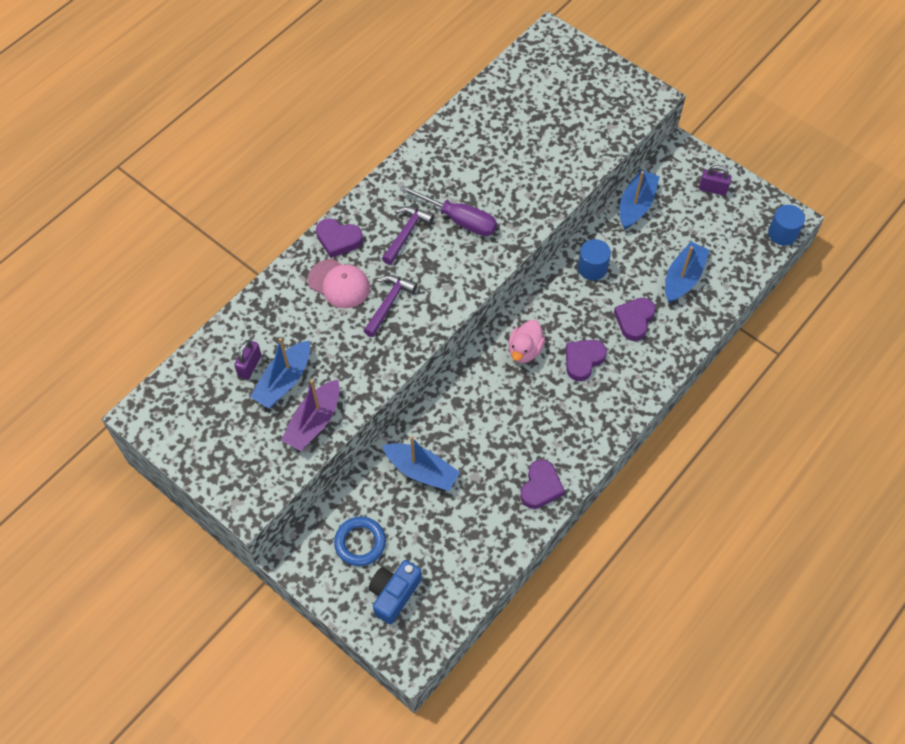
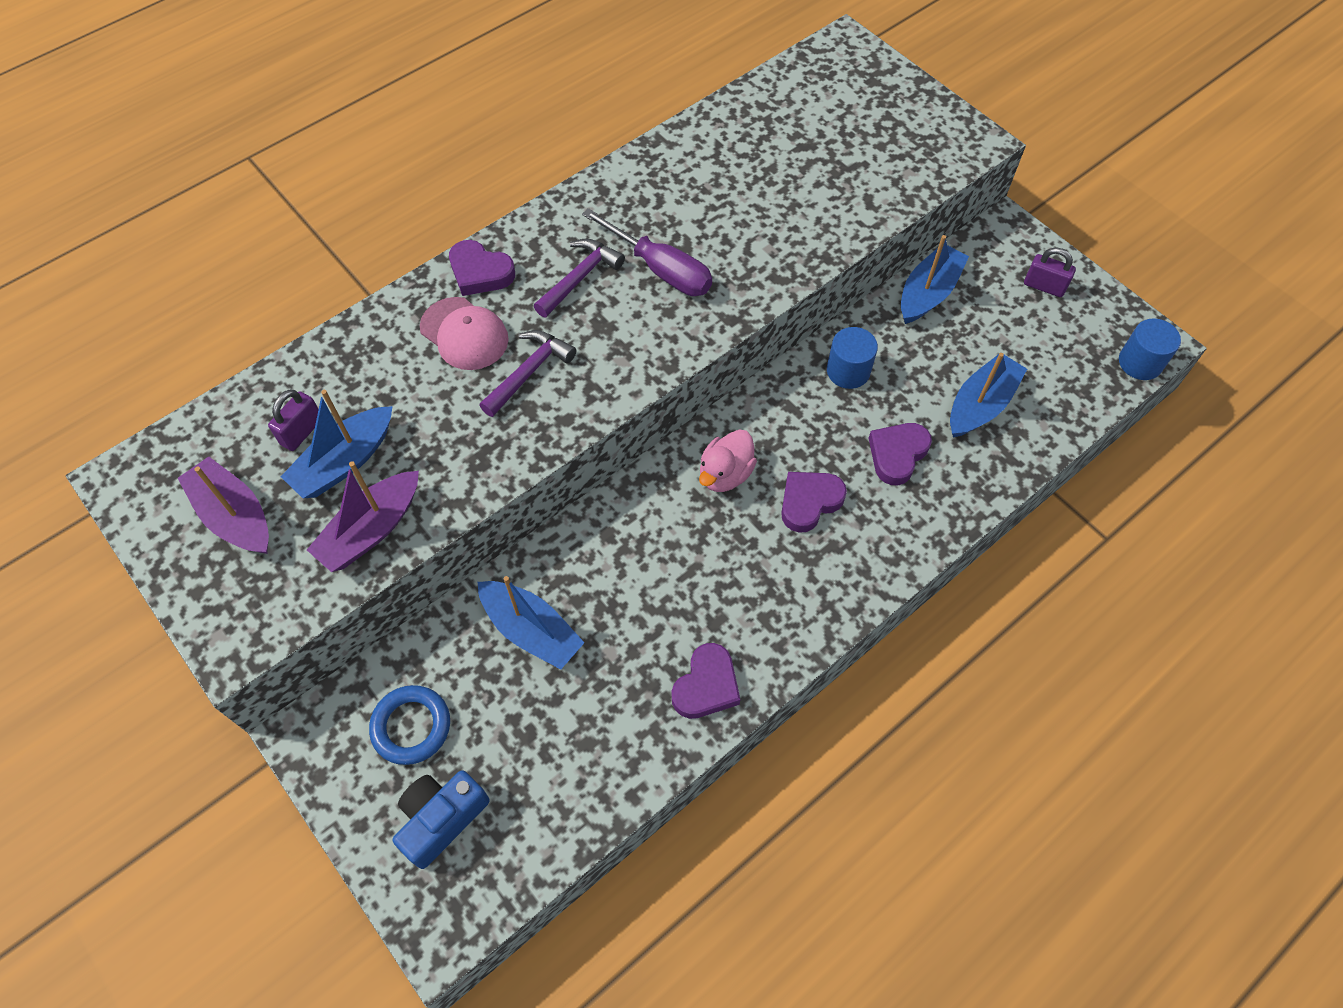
camera: 10 degrees right, 0 degrees up
(223, 427) = (235, 516): none -> purple boat

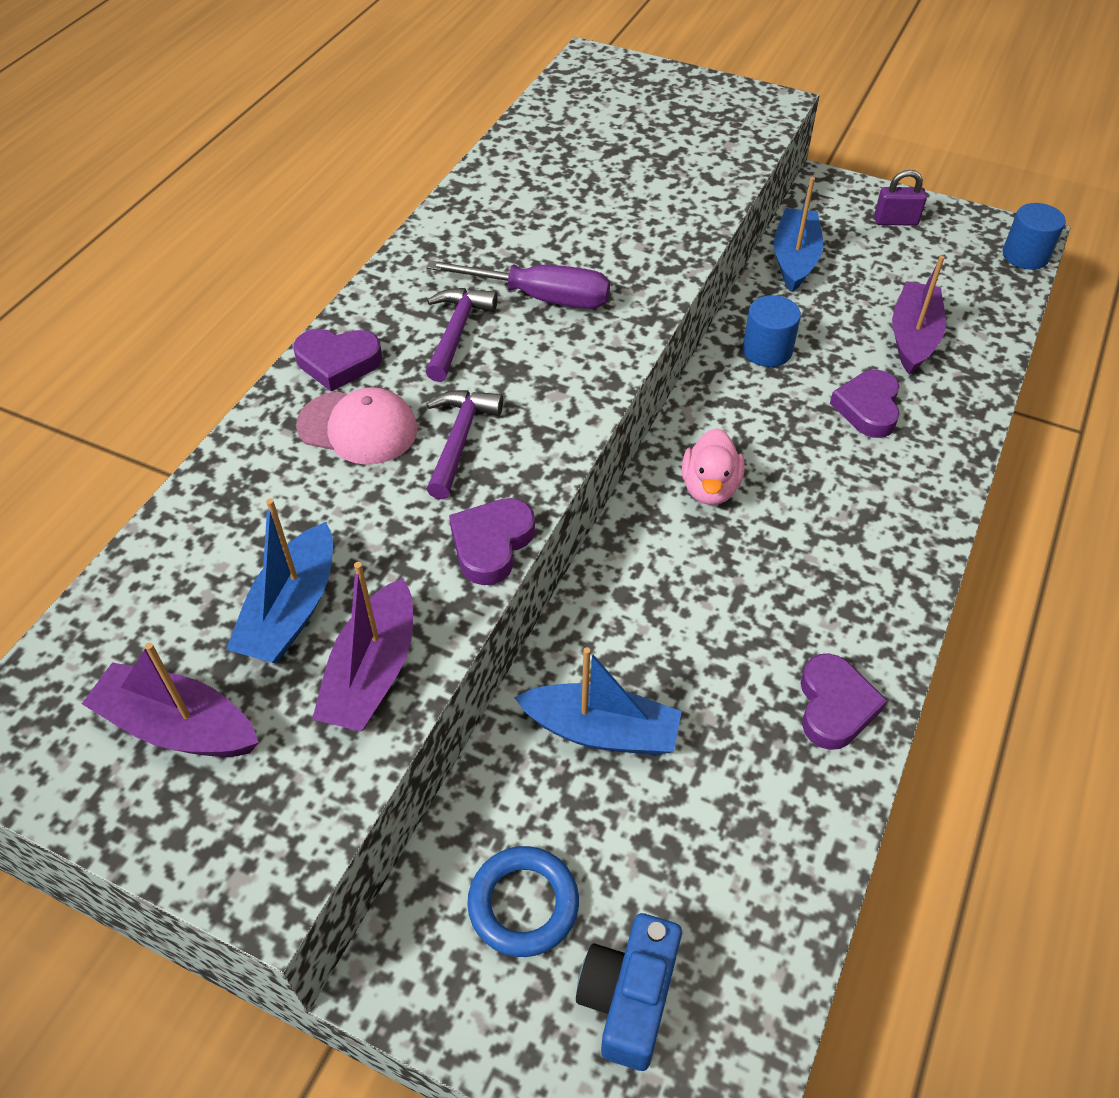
camera: 25 degrees left, 10 degrees down
(302, 431) = (214, 598): purple padlock -> none
(809, 502) = (814, 483): purple heart -> purple heart (491, 544)
(980, 405) = (913, 337): blue boat -> purple boat

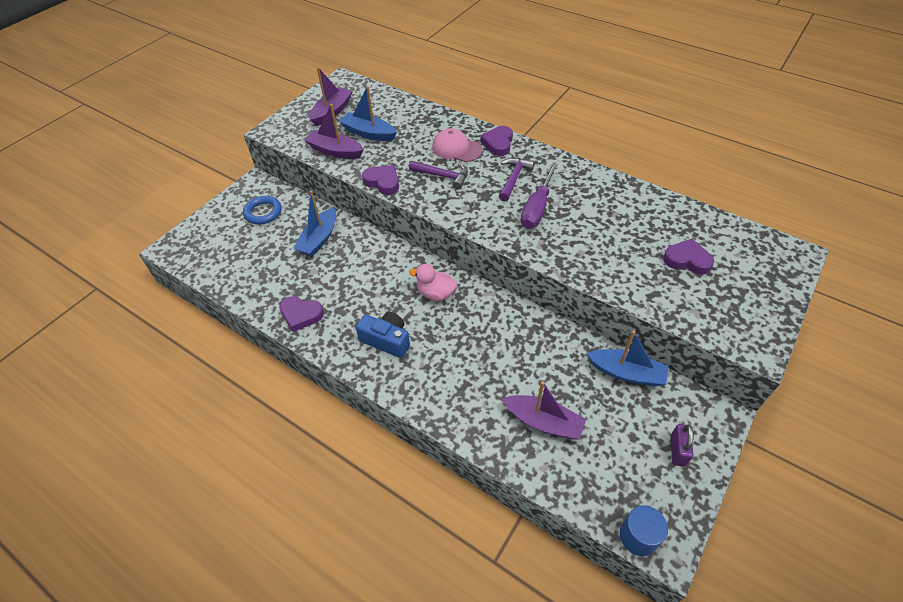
camera: 100 degrees right, 0 degrees up
(358, 428) = (456, 149): pink cap -> pink cap turned 90 degrees clockwise
(457, 332) = (513, 178): purple hammer -> purple hammer turned 90 degrees counterclockwise
(629, 997) = (220, 234): blue camera -> blue camera (386, 340)
(767, 350) = (536, 338): blue cylinder -> none
(868, 408) = (482, 378): purple heart -> purple heart (687, 260)

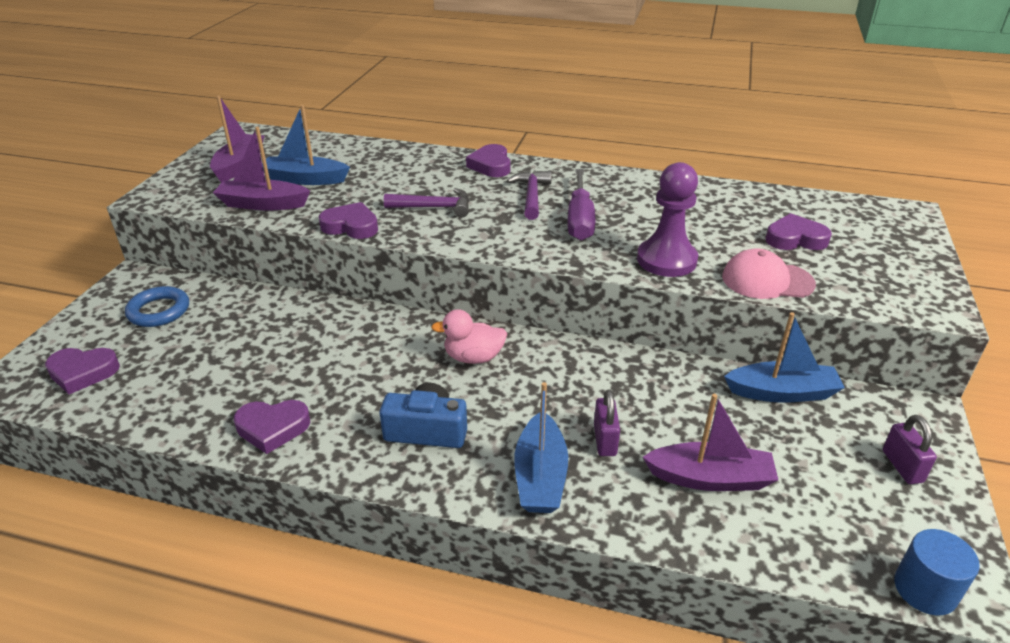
camera: 20 degrees left, 15 degrees down
(211, 249) = (83, 372): none -> purple heart
(319, 239) = (264, 326): blue boat -> blue boat (540, 476)
(456, 149) = (438, 178): pink cap -> pink cap (767, 280)
(490, 376) = (605, 440): none -> purple padlock
(580, 258) = (666, 260): none -> purple pawn

